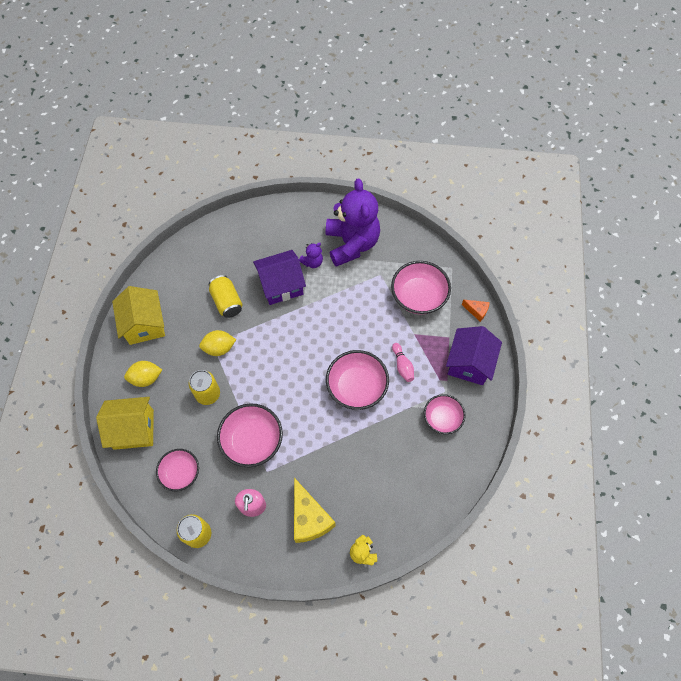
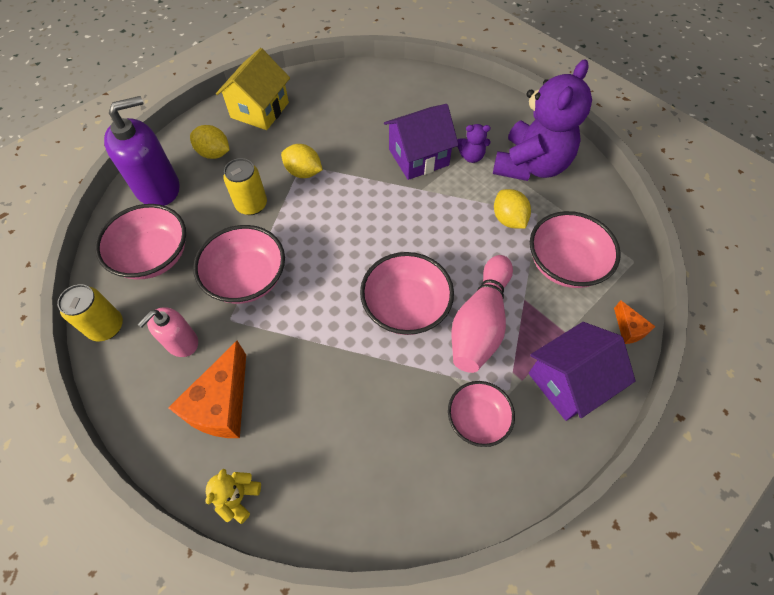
camera: 40 degrees right, 5 degrees down
(133, 429) = (158, 188): yellow house -> purple soap dispenser
(180, 473) = (153, 256): pink bowl -> pink bowl, size x1.54
(227, 302) = (351, 138): yellow can -> none
(281, 285) = (418, 157): purple house -> purple house turned 45 degrees counterclockwise
(309, 518) = (222, 405): yellow cheese -> orange cheese
(367, 290) = (508, 219): none -> yellow lemon
(402, 365) = (480, 323): pink bowling pin -> pink bowling pin, size x2.09

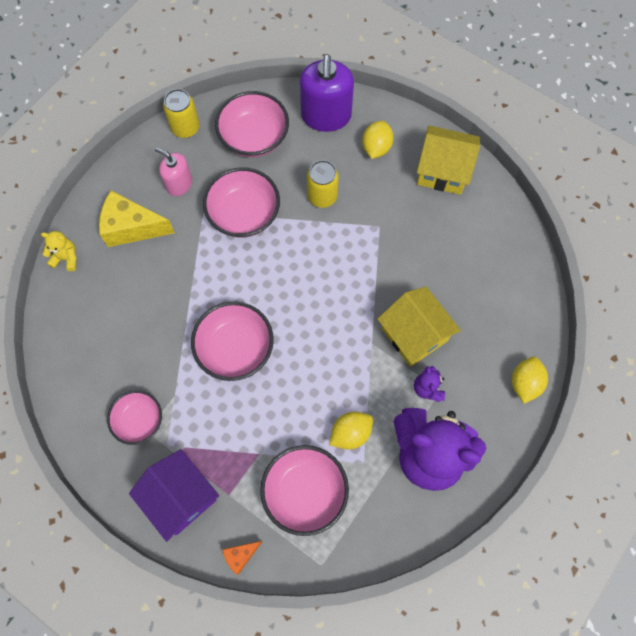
camera: 80 degrees right, 10 degrees up
(158, 188) = (326, 116): purple soap dispenser -> purple soap dispenser turned 45 degrees clockwise
(222, 405) = (132, 227): orange cheese -> yellow cheese
(303, 172) = (370, 230): yellow lemon -> yellow lemon (524, 383)
(418, 157) = (414, 334): purple house -> yellow house
(480, 323) = (228, 415): pink bowling pin -> none

